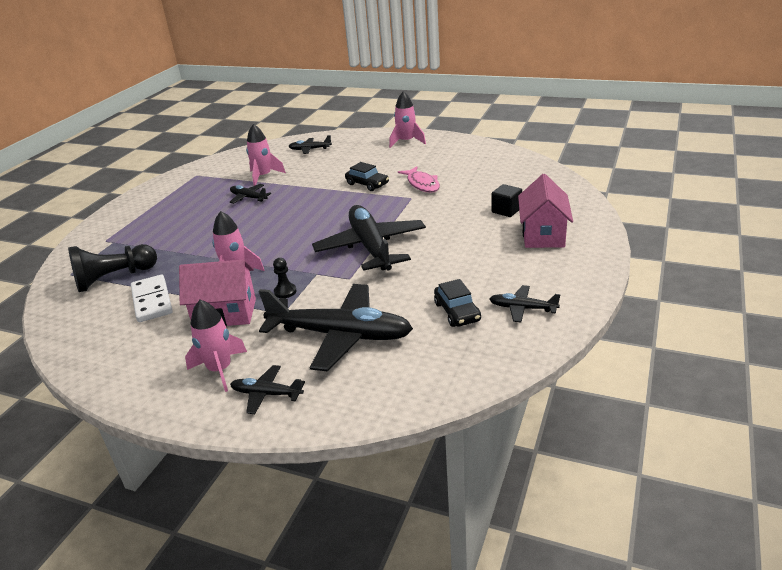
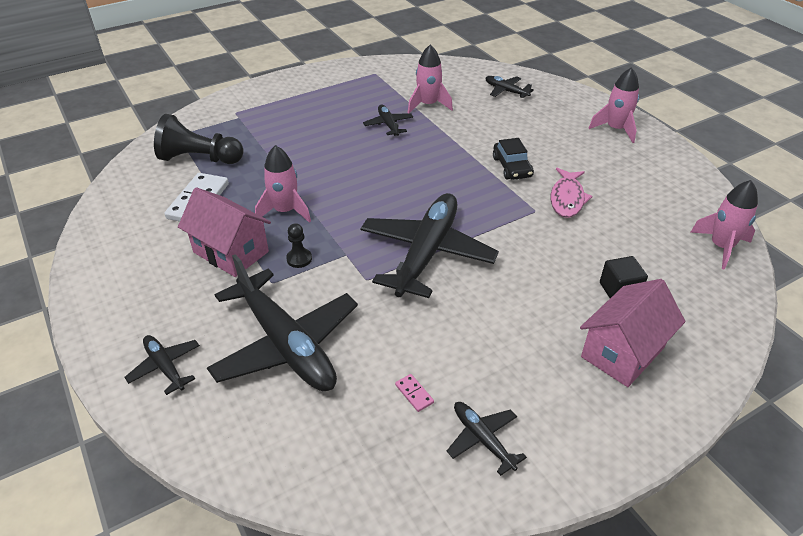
camera: 35 degrees right, 10 degrees up
(220, 370) = (164, 313): pink rocket -> pink rocket (721, 247)
(457, 312) = (414, 394): black car -> pink domino

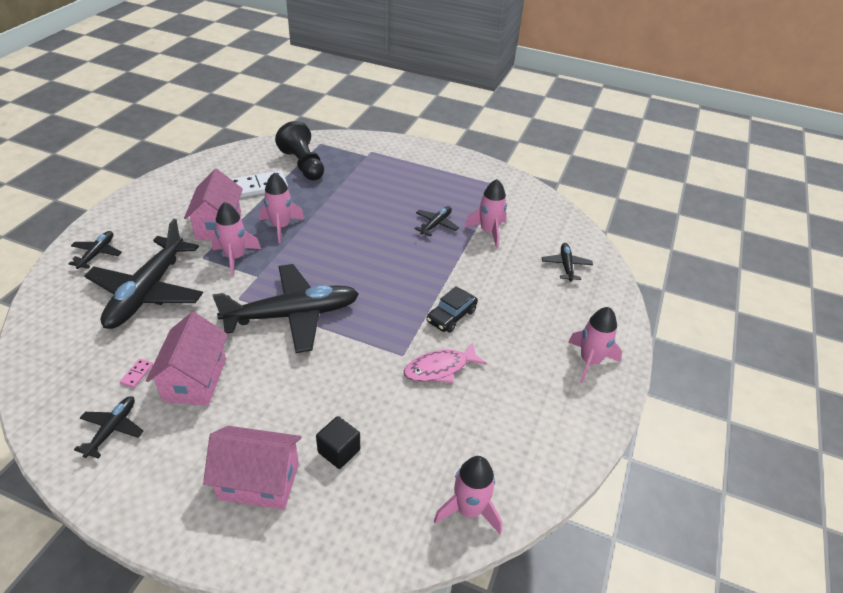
camera: 50 degrees right, 0 degrees up
(299, 259) = (235, 257): black pawn -> pink rocket
(460, 351) = (195, 380): none -> pink house

